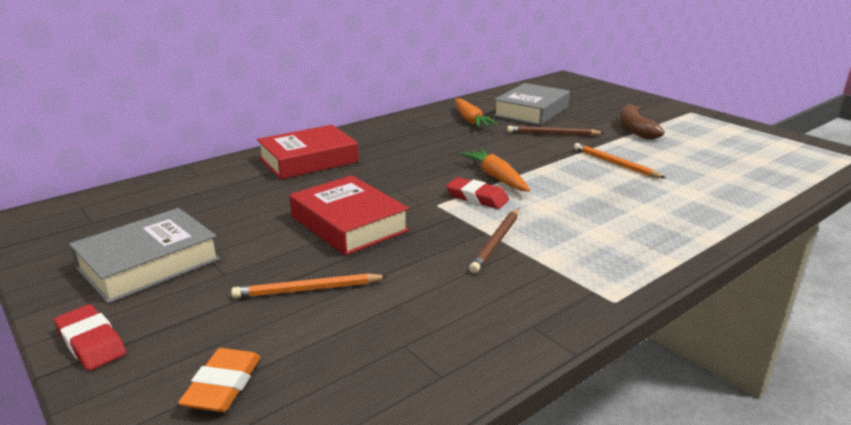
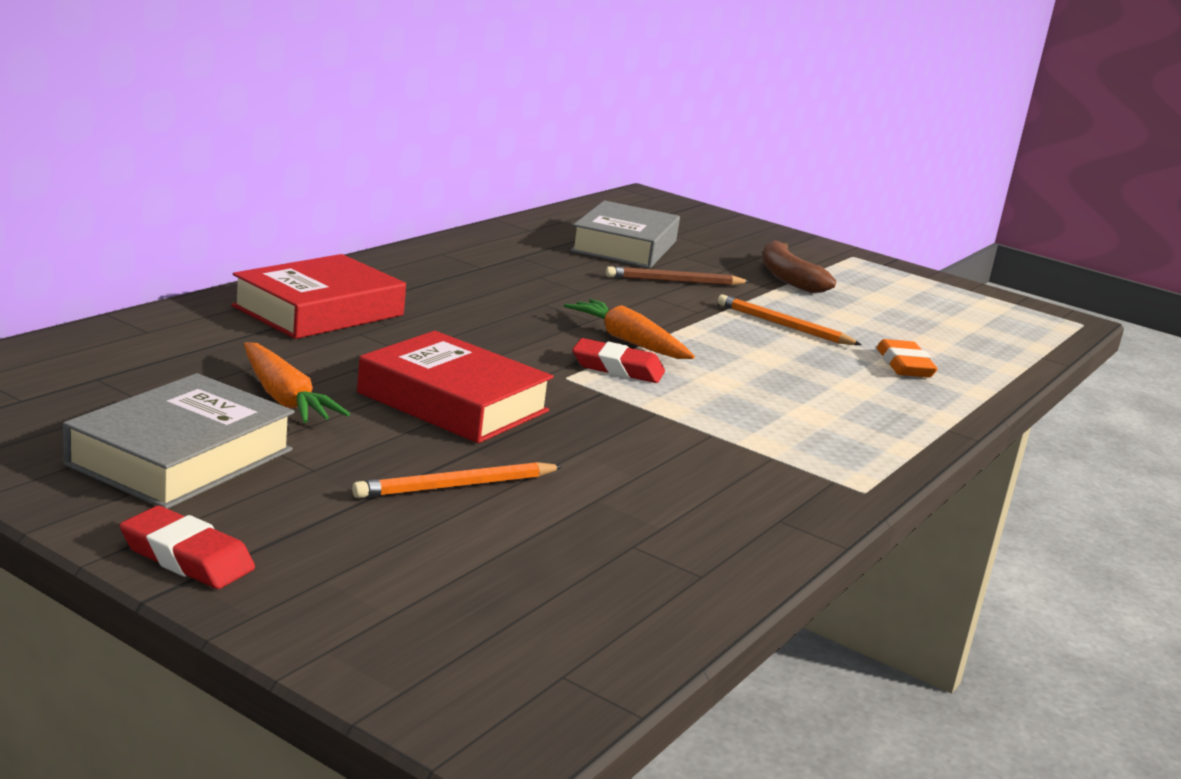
camera: 20 degrees left, 5 degrees down
(223, 385) = (426, 597): orange eraser -> orange eraser (904, 365)
(470, 120) = (539, 257): orange carrot -> orange carrot (284, 398)
(496, 242) = (678, 425): brown pencil -> none

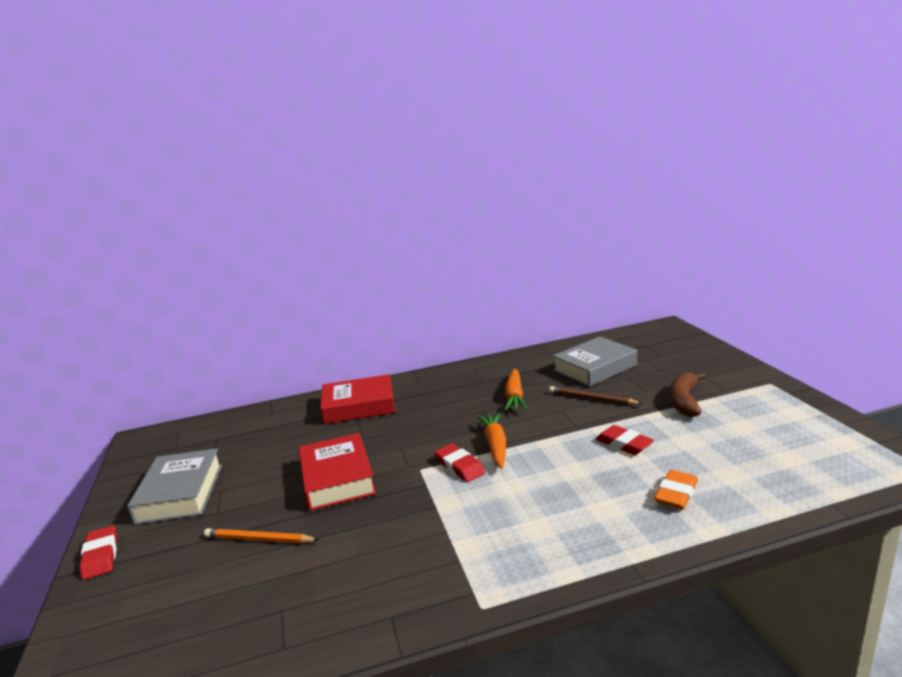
camera: 45 degrees right, 0 degrees up
(181, 457) = (180, 493): grey book -> grey book turned 75 degrees counterclockwise
(284, 398) = (267, 463): orange carrot -> orange carrot (514, 396)
(784, 325) = (624, 444): orange pencil -> red eraser

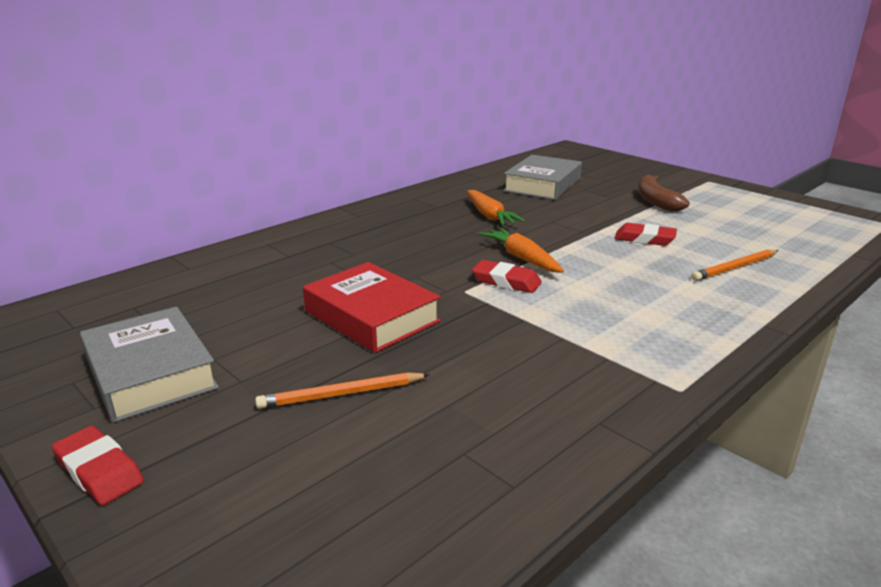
camera: 30 degrees left, 5 degrees up
(359, 406) = (311, 246): red book -> none
(592, 399) = (571, 209): brown pencil -> none
(676, 493) = (735, 268): orange eraser -> orange pencil

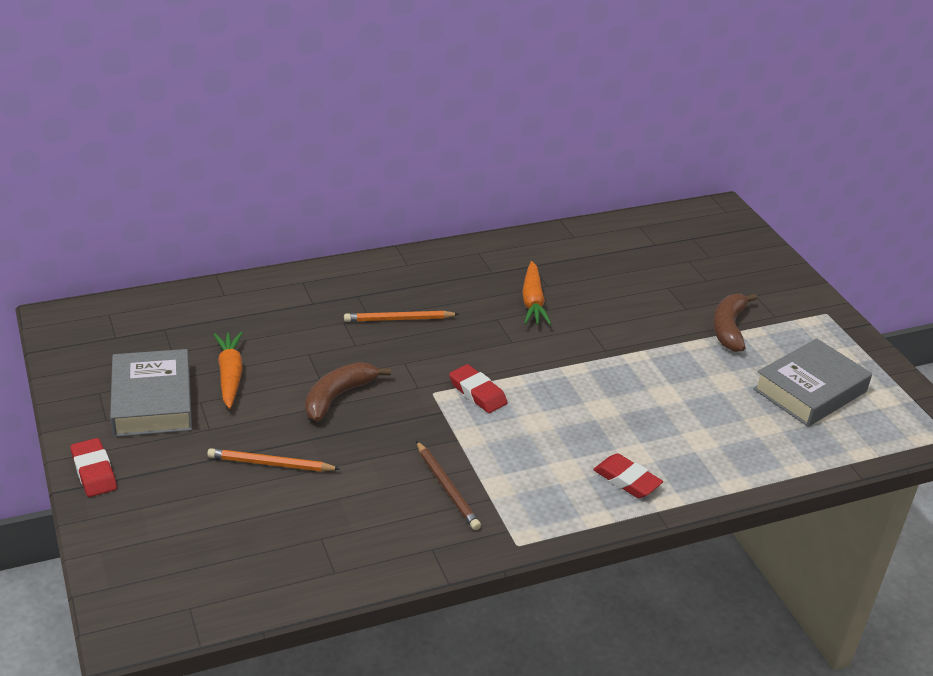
camera: 20 degrees right, 10 degrees up
(371, 316) = (338, 396): red book -> brown banana
(521, 258) = (515, 369): orange carrot -> orange carrot (230, 375)
(542, 185) = (629, 268): grey book -> grey book (810, 390)
(555, 361) = (446, 488): none -> brown pencil
(644, 239) = (658, 379): red eraser -> red eraser (627, 480)
(735, 268) = (706, 442): orange pencil -> orange pencil (399, 319)

